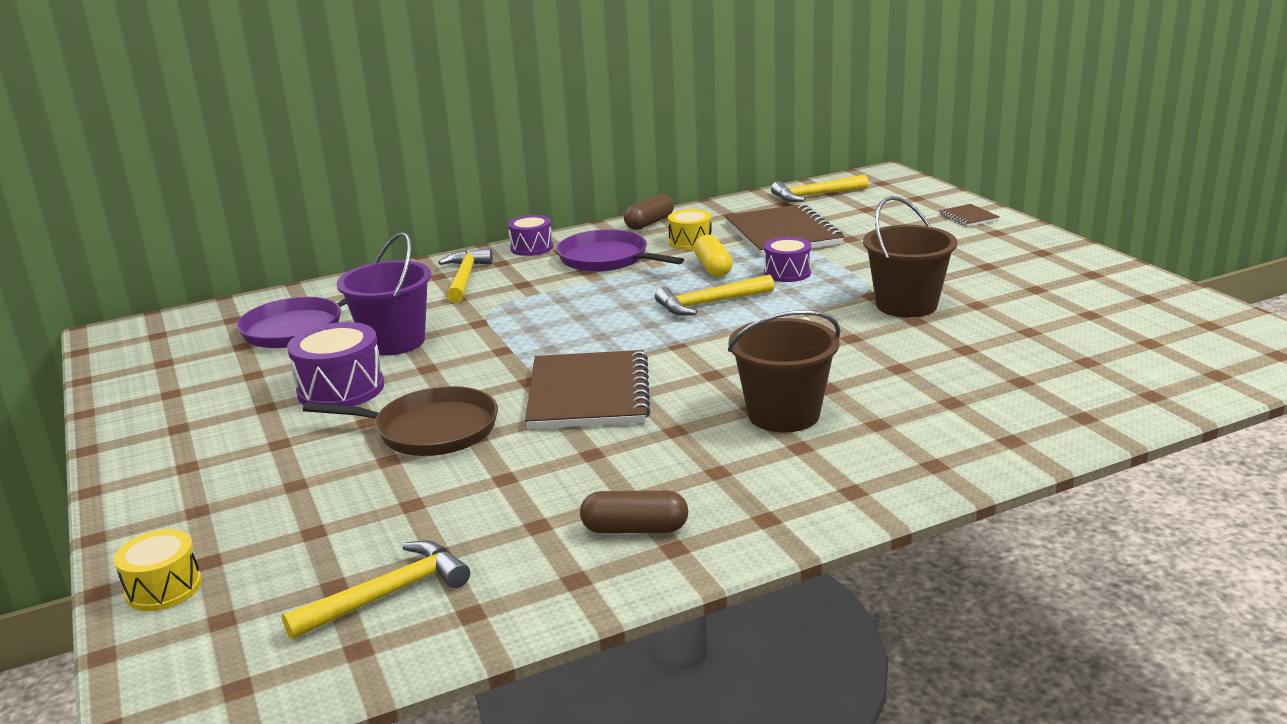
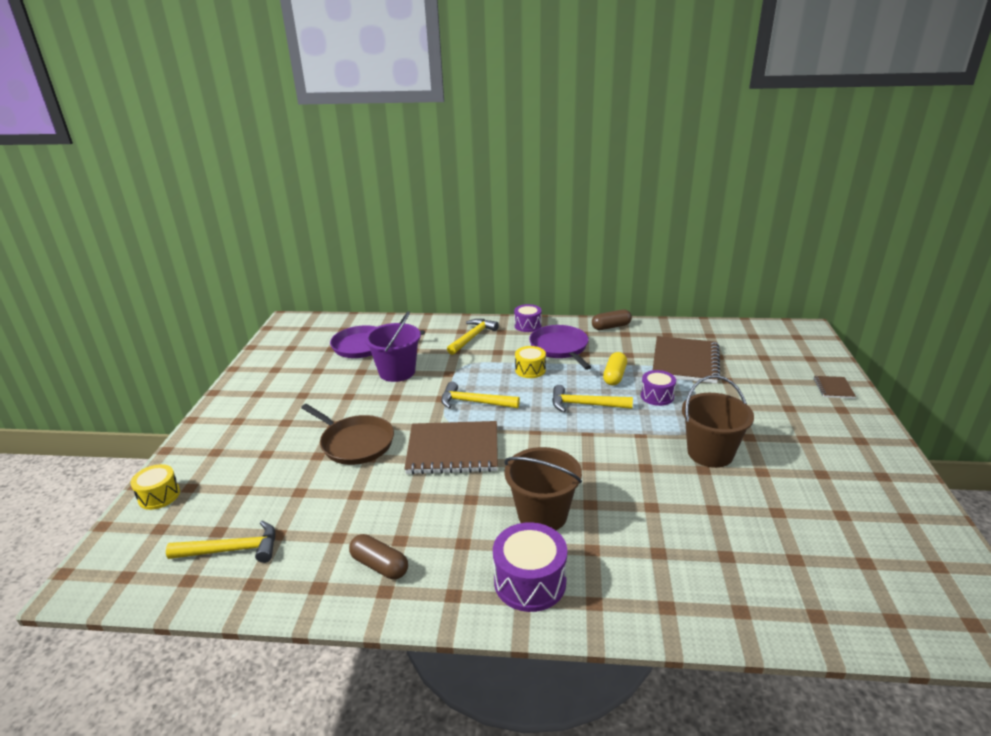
camera: 30 degrees right, 5 degrees up
(341, 389) = (343, 396): purple drum -> purple drum (530, 582)
(588, 394) = (453, 450): brown notebook -> brown notebook turned 60 degrees clockwise
(690, 242) = (621, 350): yellow drum -> yellow drum (530, 370)
(815, 195) = (739, 335): yellow hammer -> yellow hammer (474, 402)

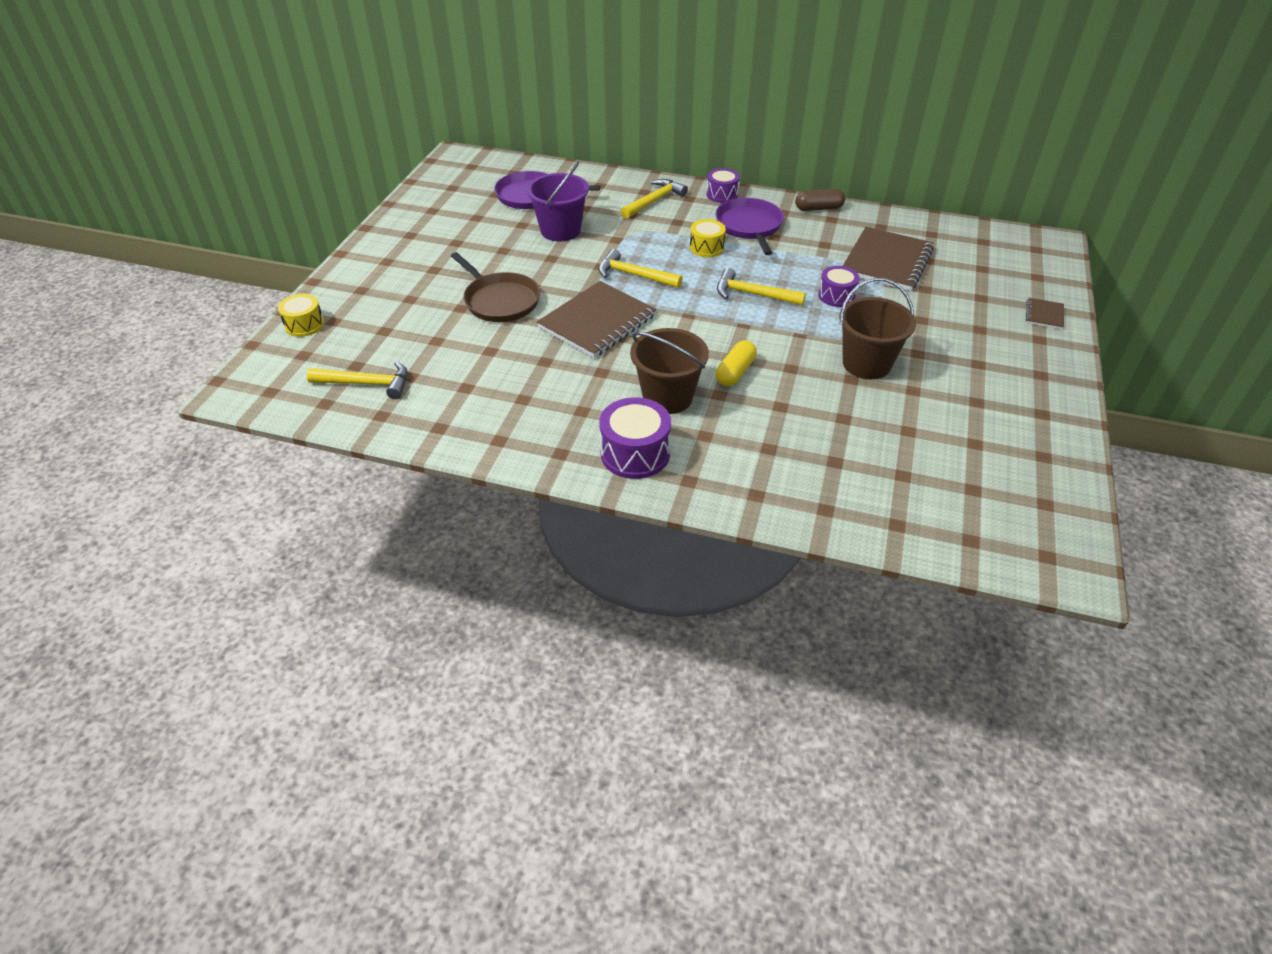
camera: 10 degrees right, 15 degrees up
(379, 565) = (499, 418): brown capsule -> none
(453, 450) = (597, 322): brown notebook -> brown notebook turned 60 degrees counterclockwise
(614, 376) = (798, 267): yellow capsule -> yellow capsule (735, 372)

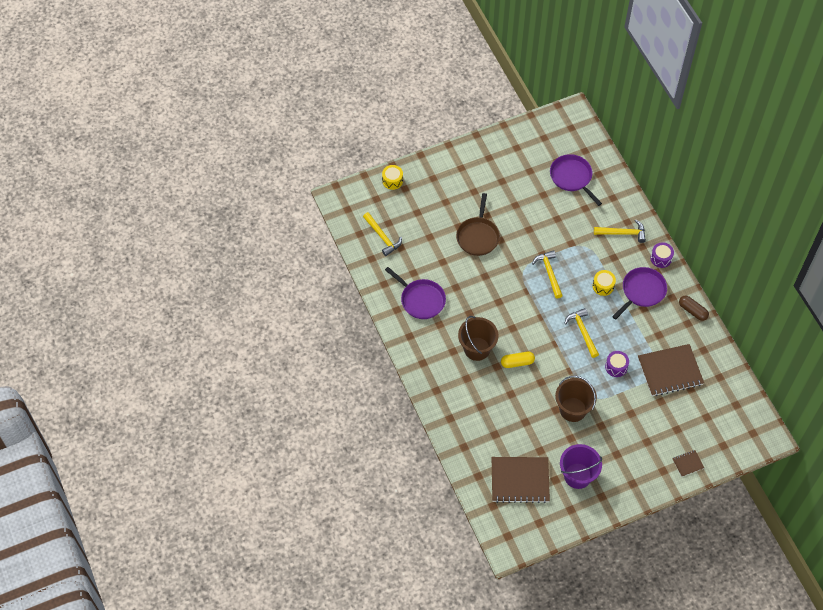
camera: 50 degrees right, 15 degrees up
(517, 405) = (421, 300): none -> purple pan
(560, 230) = (555, 214): purple bucket -> purple bucket (577, 476)
(597, 322) = (500, 285): brown notebook -> brown notebook (520, 480)
(635, 453) = (433, 361): purple drum -> none

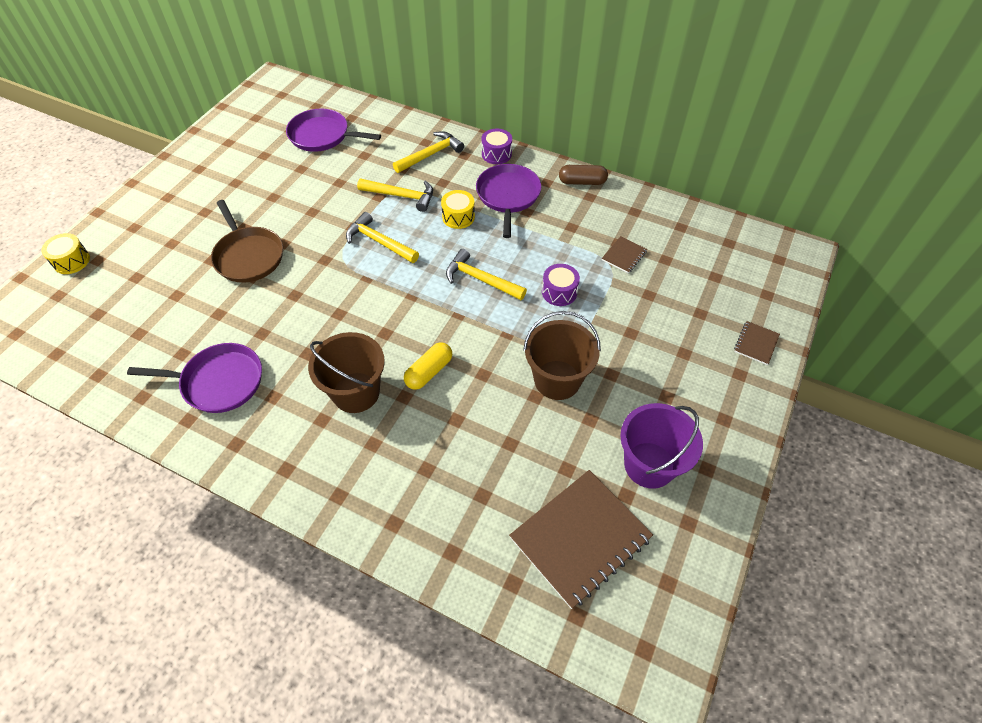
camera: 40 degrees left, 5 degrees down
(382, 237) = (99, 336): yellow hammer -> yellow hammer (401, 196)
(670, 371) = (624, 256): brown notebook -> brown notebook, size x0.45

